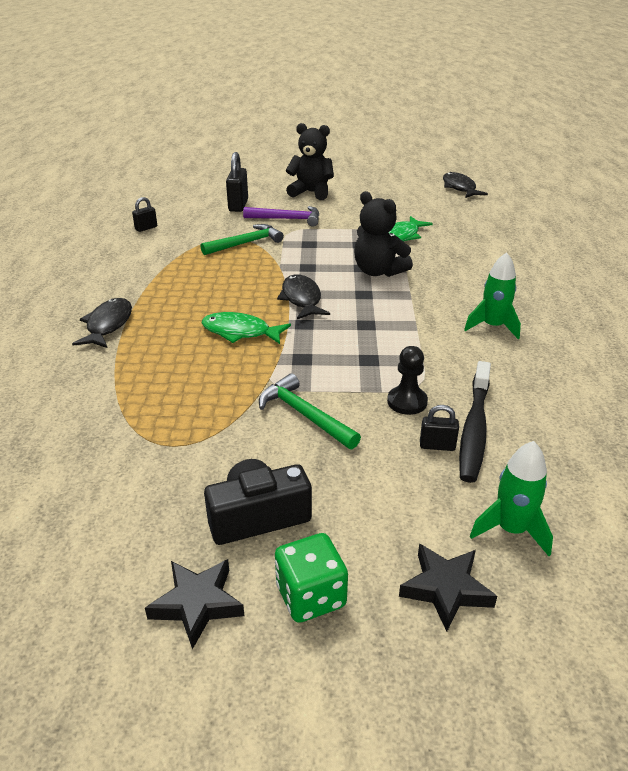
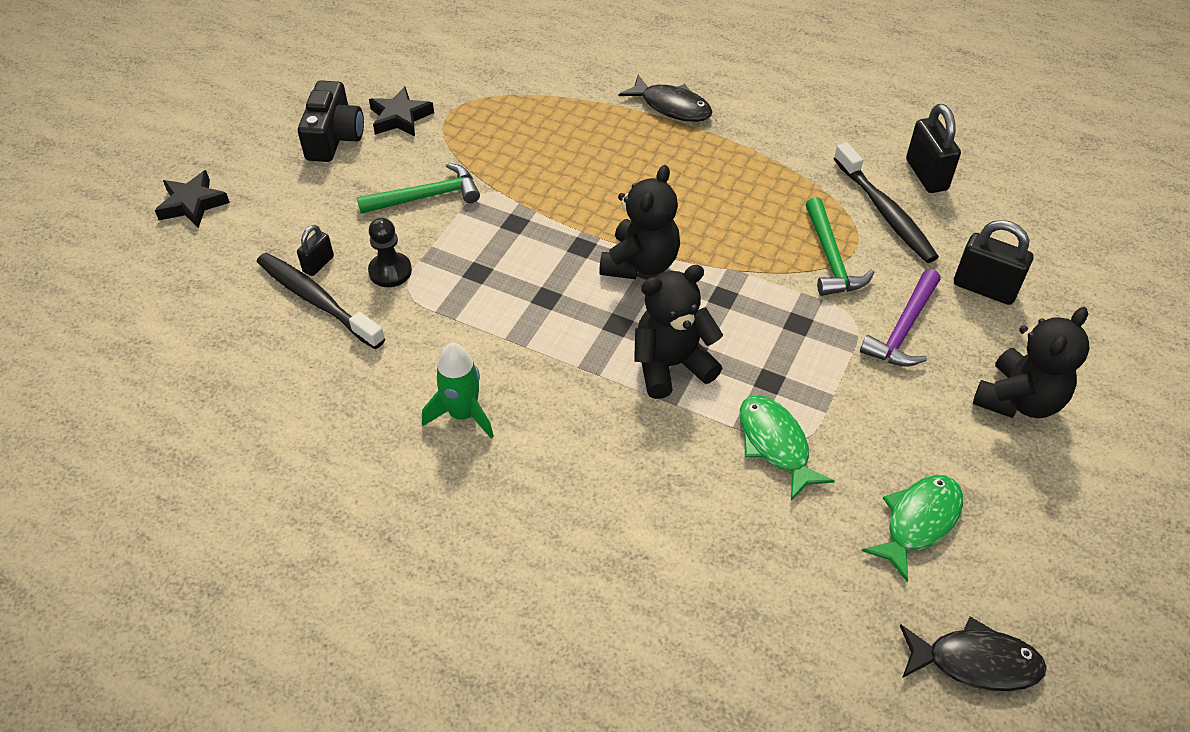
camera: 115 degrees right, 15 degrees up
(146, 228) = (926, 175): black padlock -> black padlock, size x1.75
(191, 234) = (885, 212): none -> black toothbrush
(197, 604) = (288, 95): black star -> black star (400, 117)
(240, 332) = (597, 193): green fish -> green fish (918, 522)
(301, 299) = (640, 263): black fish -> black teddy bear
(310, 596) = (248, 142): green dice -> none
(511, 530) = (201, 263): green rocket -> none

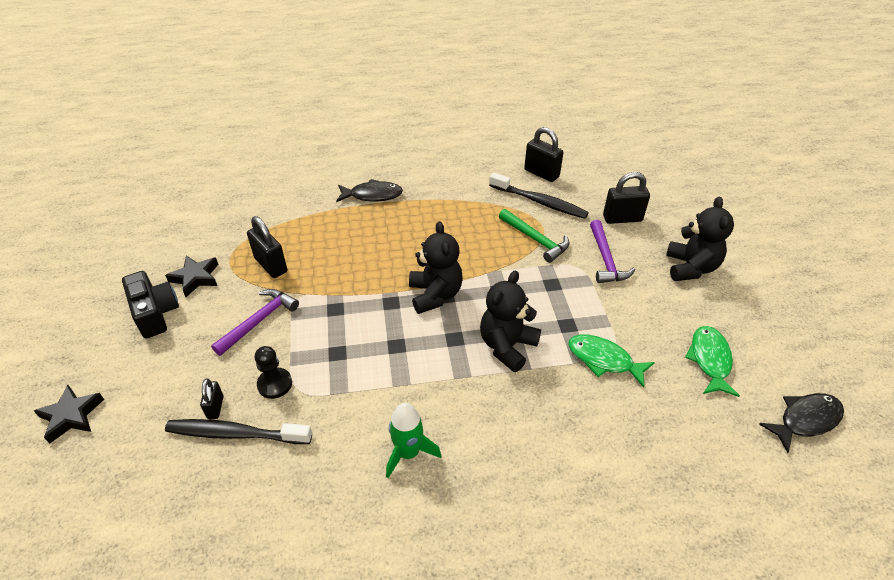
camera: 35 degrees left, 5 degrees down
(426, 197) = (259, 321): green hammer -> purple hammer
(487, 140) = (271, 265): none -> black padlock

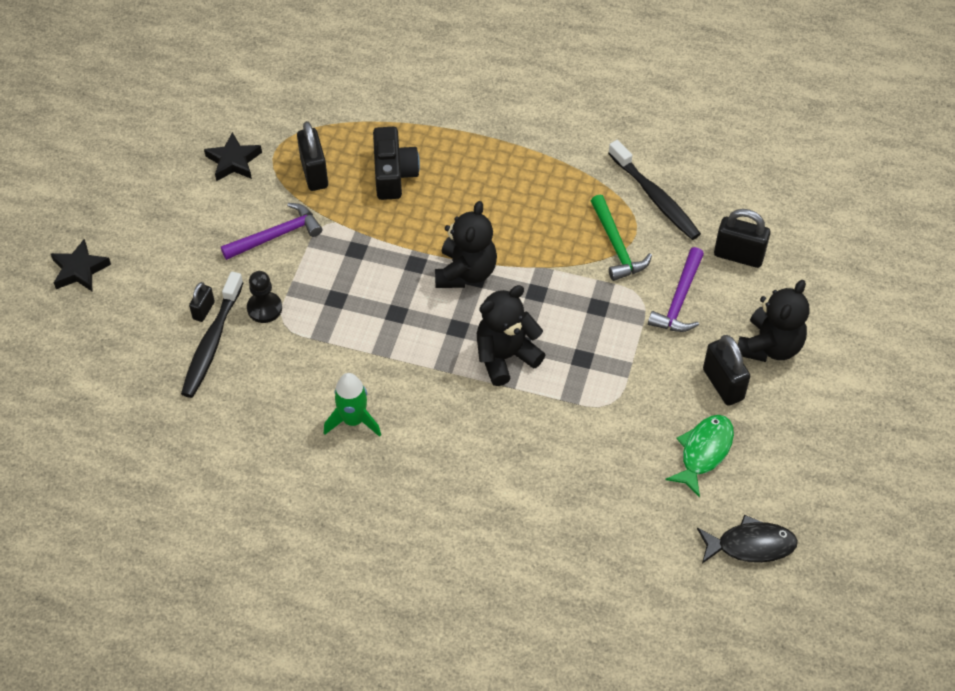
camera: 25 degrees right, 10 degrees up
(155, 313) = (182, 189): black camera -> black camera (393, 174)
(235, 434) = (212, 342): black toothbrush -> black toothbrush turned 105 degrees counterclockwise
(372, 195) = (465, 119): black fish -> none
(541, 173) = (685, 158): black padlock -> black padlock (723, 384)
(603, 360) = (593, 408): green fish -> none

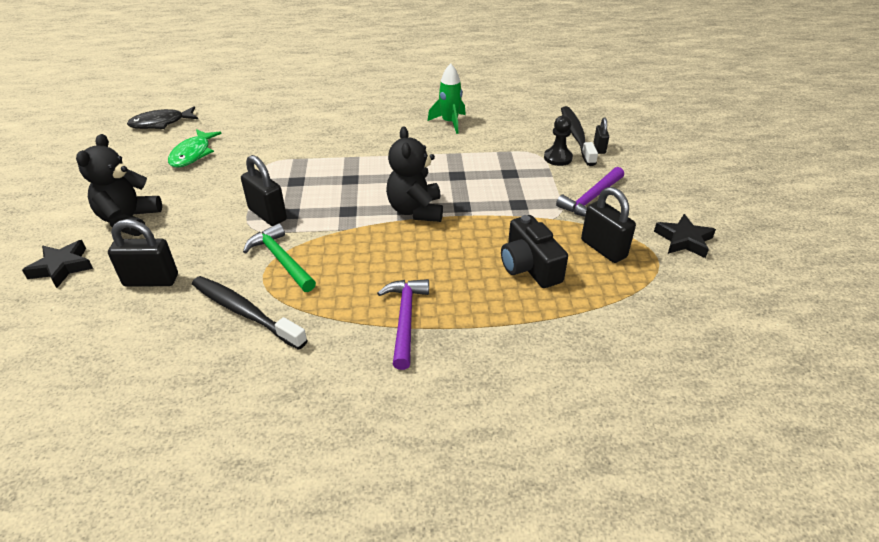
camera: 160 degrees right, 15 degrees down
(79, 270) = (710, 149): black star -> black star (62, 267)
(505, 356) = (358, 170): black teddy bear -> none
(679, 300) = (214, 233): purple hammer -> purple hammer (405, 319)
(723, 384) = (175, 190): black padlock -> black padlock (267, 214)

